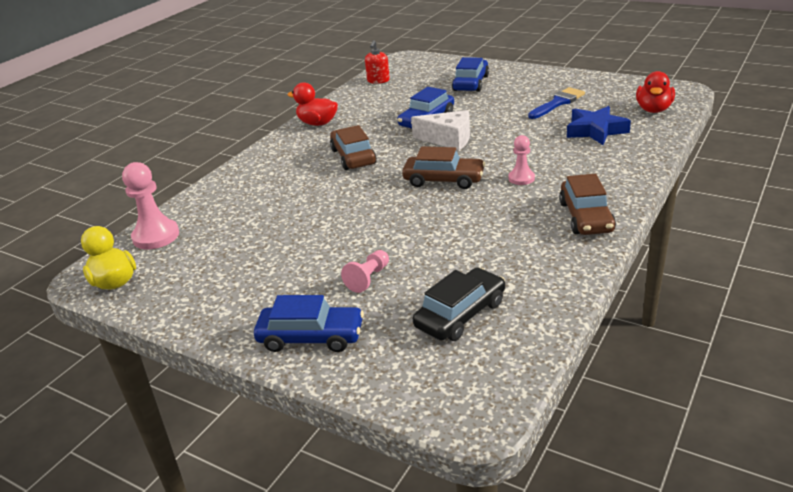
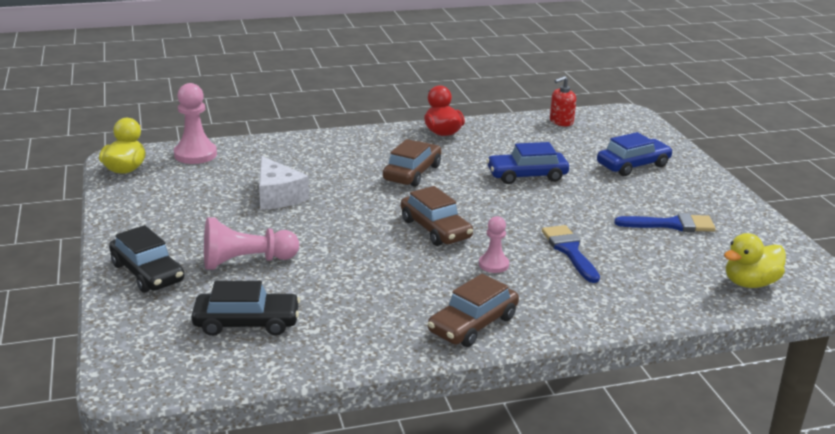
camera: 40 degrees right, 5 degrees down
(311, 337) = (147, 273): blue car -> black car
(368, 278) = (246, 262): pink pawn -> pink pawn, size x1.67
(448, 139) = (508, 201): white cheese -> white cheese (277, 196)
(542, 146) = (569, 251): none -> blue brush
(595, 131) = (647, 267): blue star -> none
(653, 110) = (750, 283): red duck -> yellow duck

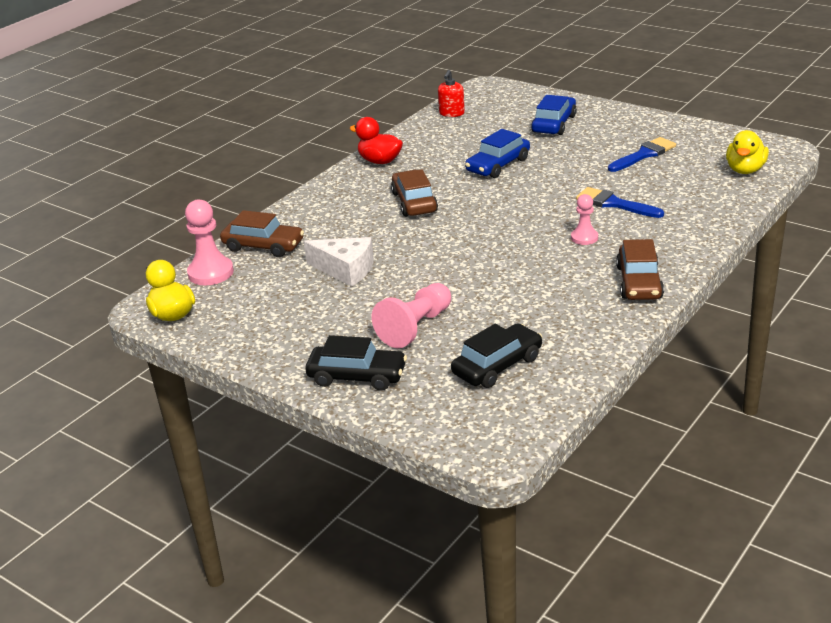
camera: 35 degrees left, 5 degrees up
(435, 229) = (504, 234): brown car -> brown car (263, 246)

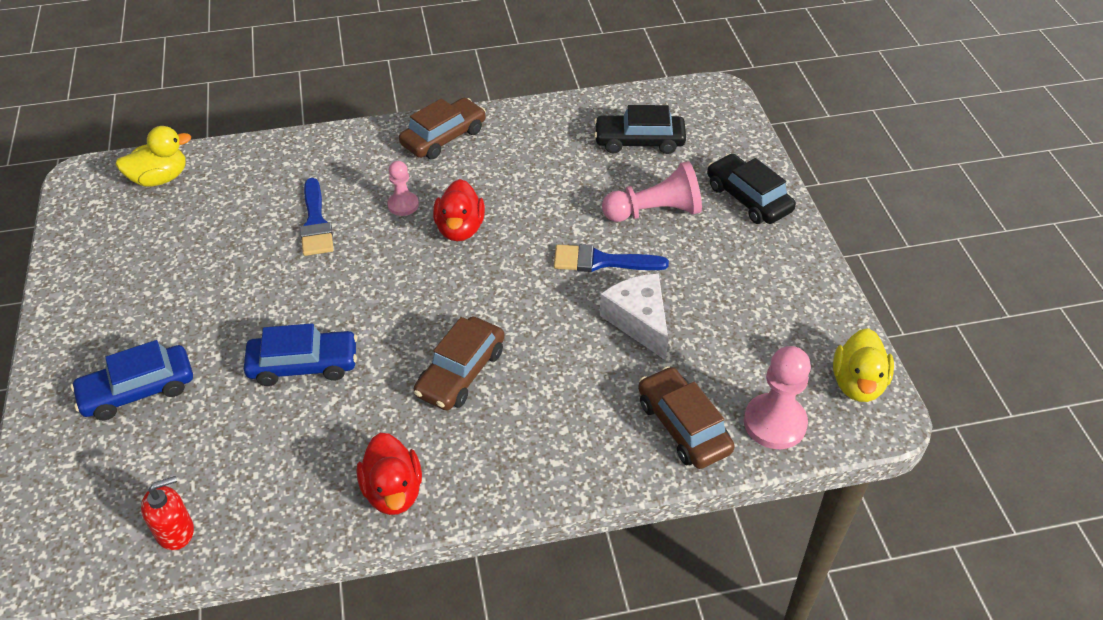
camera: 140 degrees left, 15 degrees up
(526, 247) = (460, 229): none -> red duck
(644, 155) = (176, 263): blue brush -> blue brush (601, 261)

